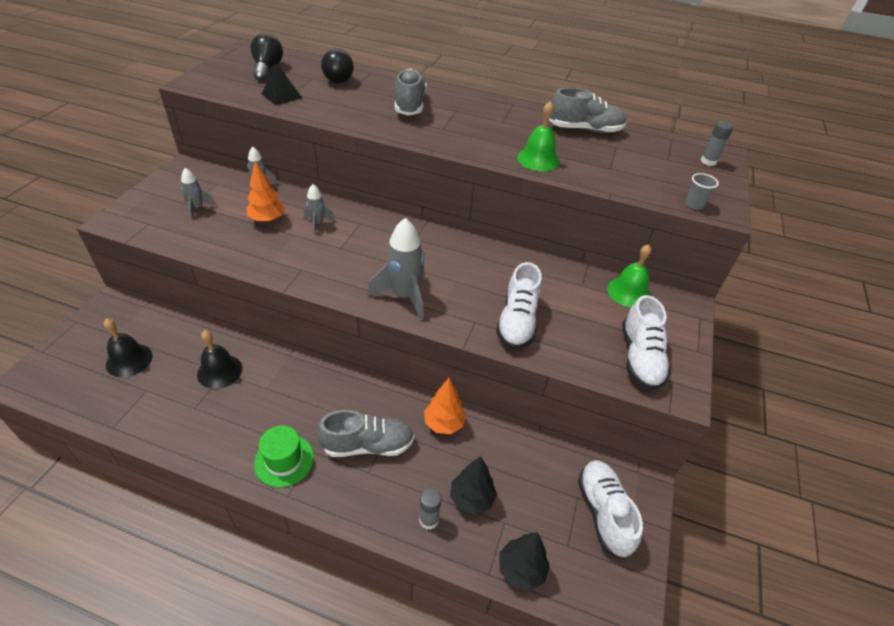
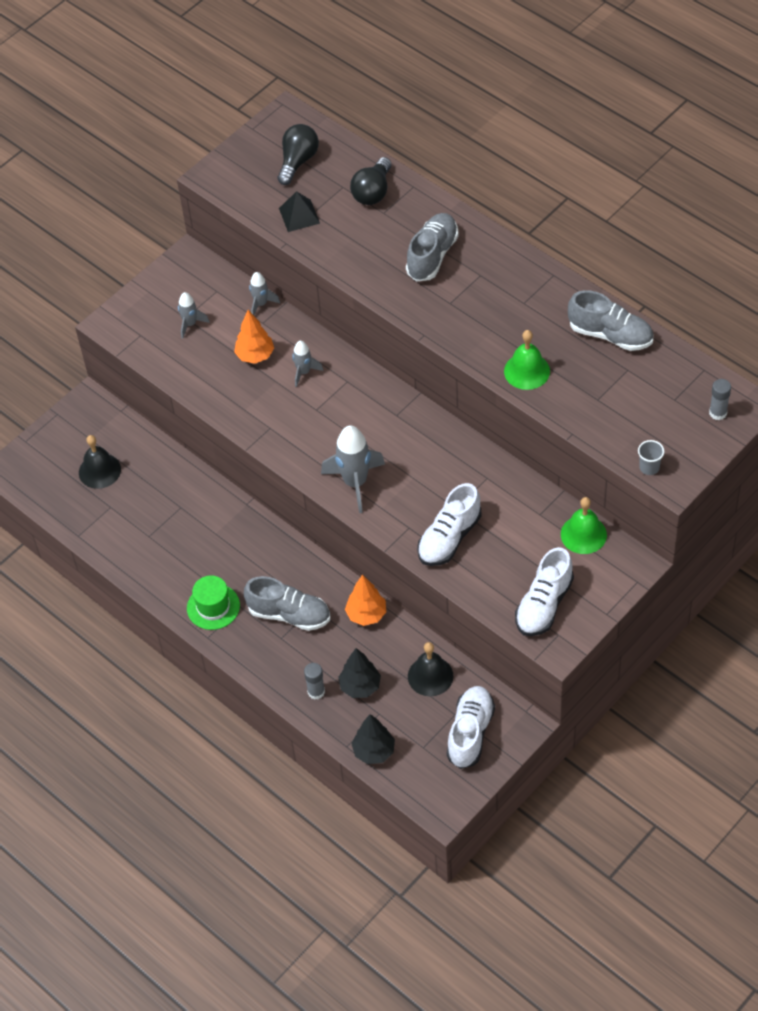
camera: 30 degrees right, 10 degrees up
(219, 371) = (178, 504): black bell -> black bell (430, 676)

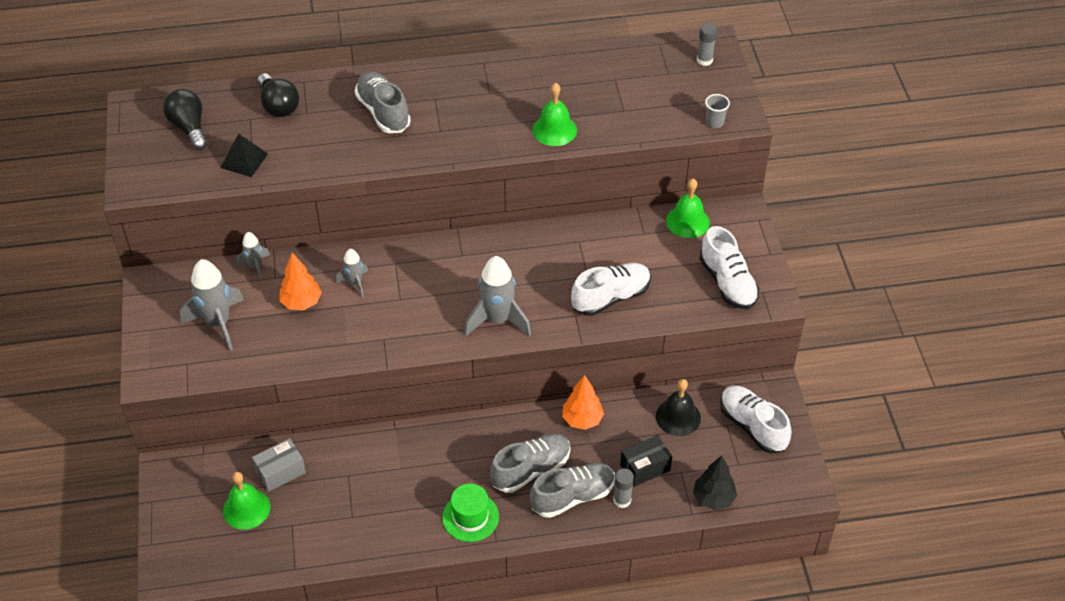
camera: 55 degrees left, 5 degrees down
(99, 471) = (246, 508): black bell -> green bell
(146, 466) = (280, 472): none -> grey box
(190, 324) = (218, 323): grey rocket -> grey rocket, size x1.82
(360, 686) = (645, 468): black tree -> black box
(449, 538) = (611, 297): white shoe -> white shoe turned 105 degrees counterclockwise
(610, 335) = (573, 68): grey shoe -> grey shoe (572, 496)

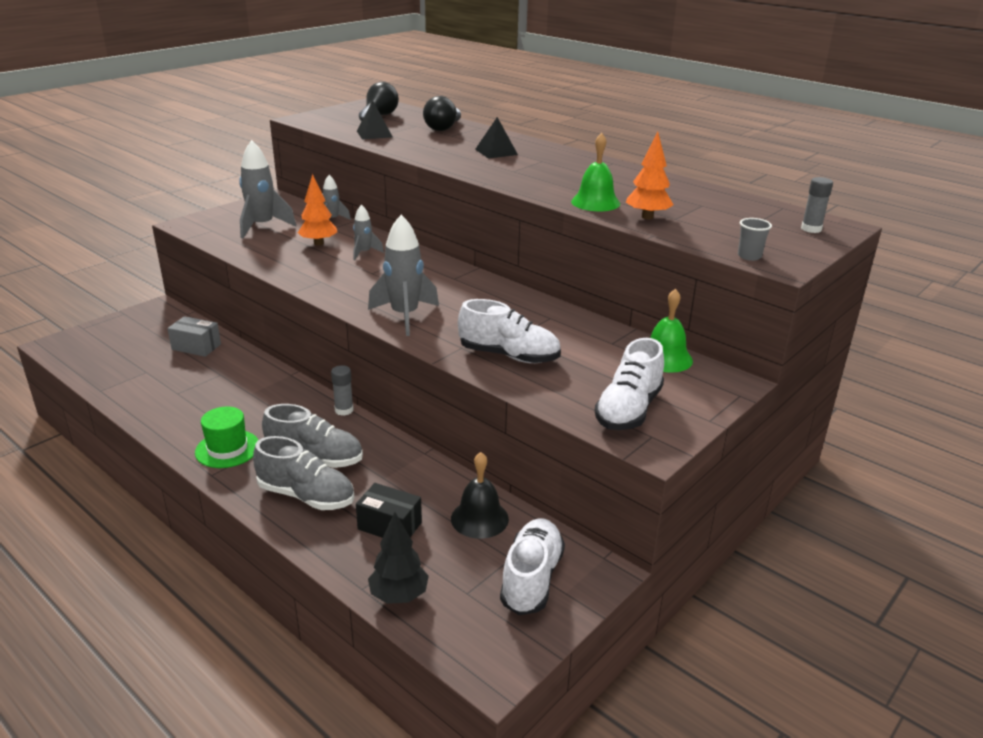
camera: 50 degrees right, 20 degrees down
(246, 508) = (147, 348): green bell -> none
(383, 112) = (496, 152): grey shoe -> black pyramid
(582, 419) = (406, 461): orange tree -> orange tree (647, 217)
(622, 500) = (332, 529): grey glue stick -> grey glue stick (344, 410)

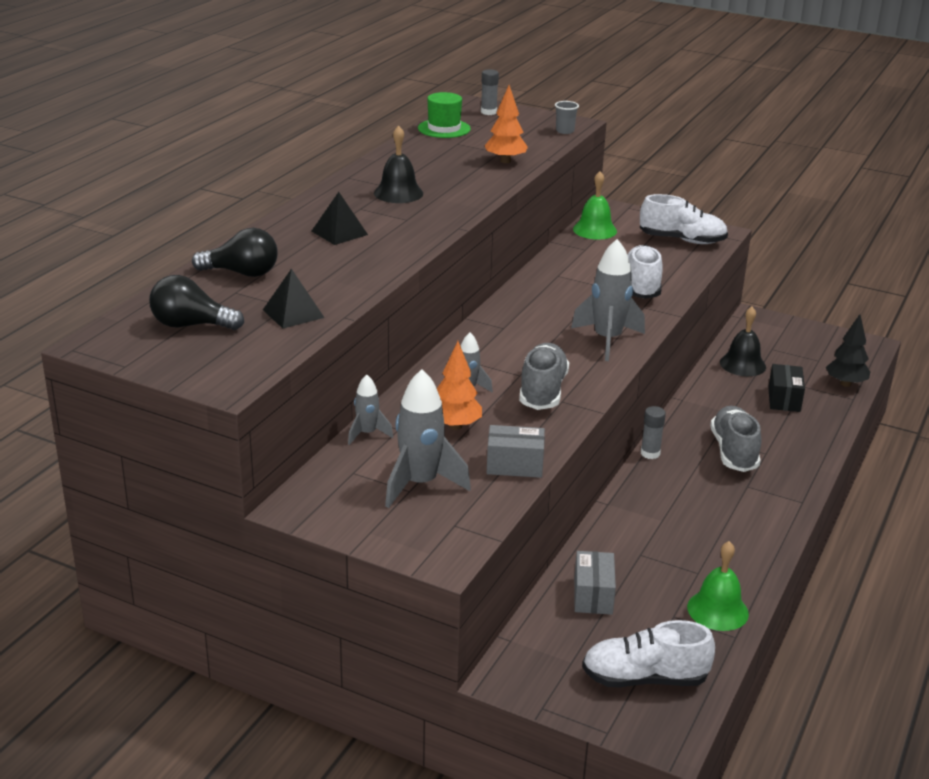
camera: 105 degrees left, 0 degrees up
(227, 449) = (761, 504): green hat -> green hat (444, 128)
(254, 253) = (514, 465): none -> grey box
(306, 496) = (785, 444): grey shoe -> grey shoe (542, 391)
(531, 579) = (784, 339): white shoe -> white shoe (644, 678)
(571, 173) = (398, 193): none -> black bell
(595, 202) = (482, 180): green bell -> green bell (717, 610)

